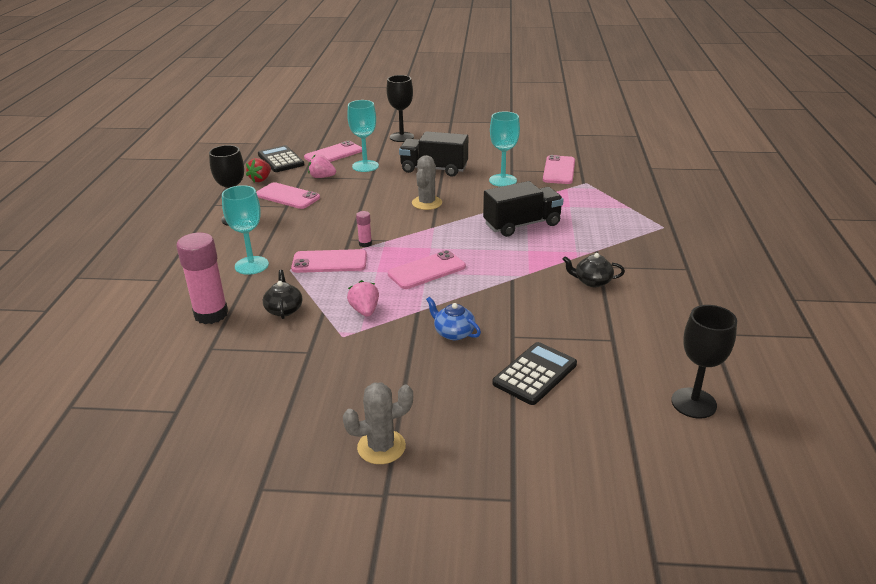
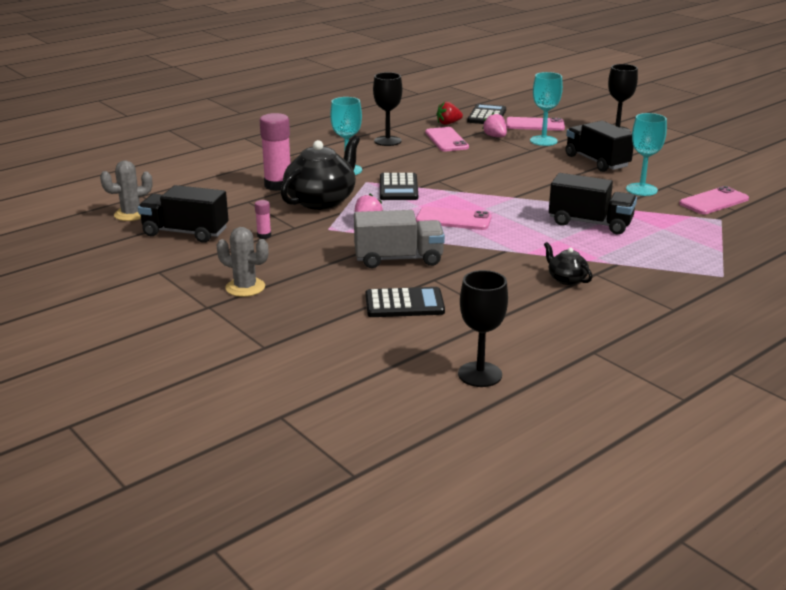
camera: 45 degrees right, 5 degrees down
(206, 423) = (185, 233): none -> black truck
(284, 309) = (321, 200): black teapot -> black teapot, size x2.12
(329, 262) = (398, 188): pink phone -> black calculator
(365, 244) = (443, 187): pink glue stick -> pink glue stick (264, 236)
(427, 203) = (541, 181): grey cactus -> grey cactus (131, 214)
(453, 333) = (398, 259): blue teapot -> grey truck

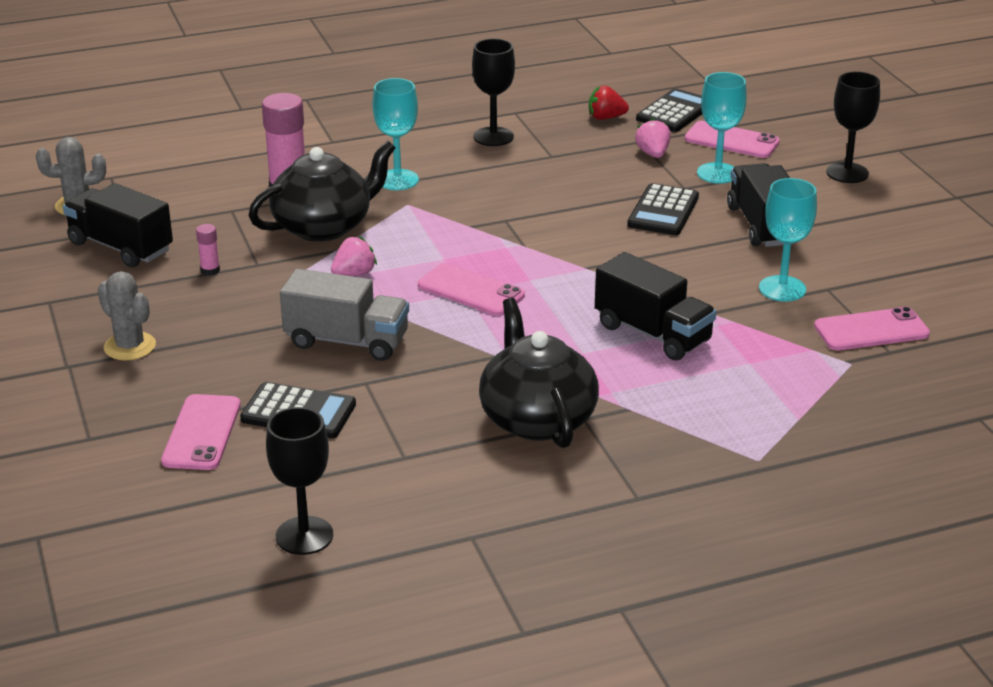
camera: 20 degrees right, 5 degrees up
(398, 188) = (441, 223): black calculator -> black calculator (663, 211)
(446, 140) = (577, 148): pink phone -> pink phone (202, 433)
(566, 279) = (537, 418): black teapot -> black teapot, size x2.12

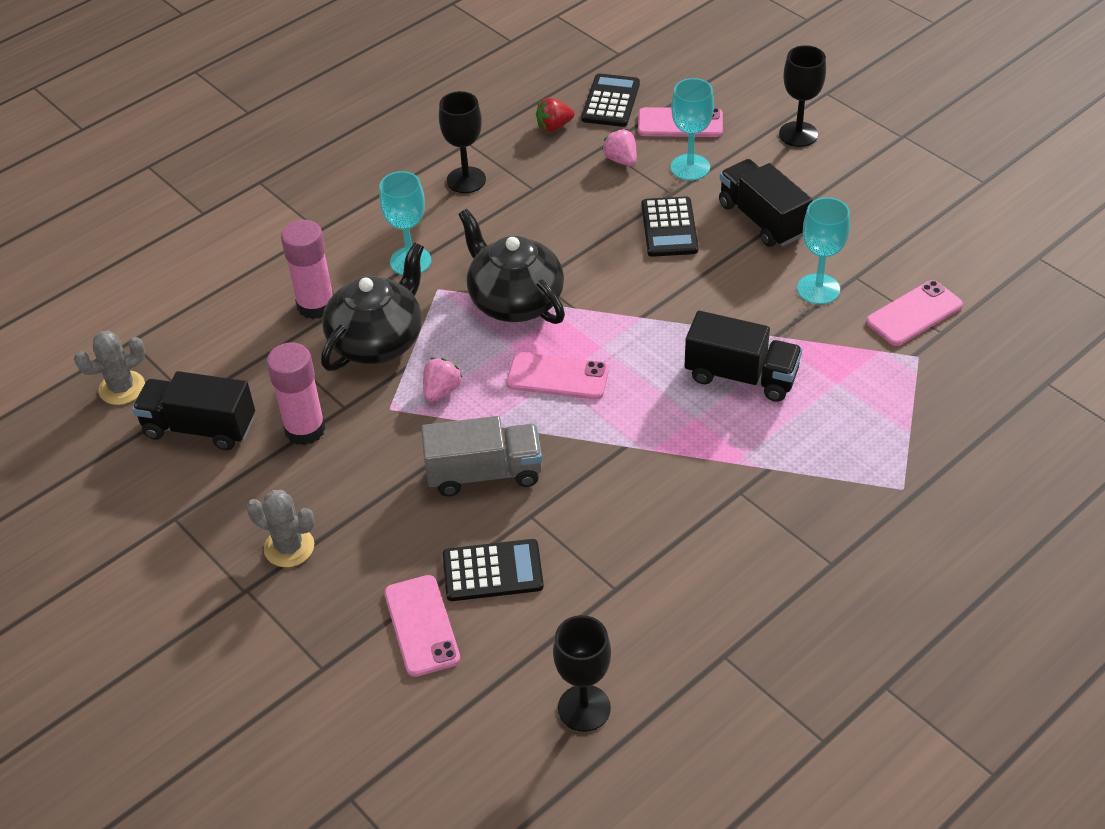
camera: 20 degrees left, 15 degrees up
(210, 270) = (305, 429): pink glue stick -> pink glue stick, size x2.18
(537, 418) = (700, 506): black teapot -> black teapot (514, 300)

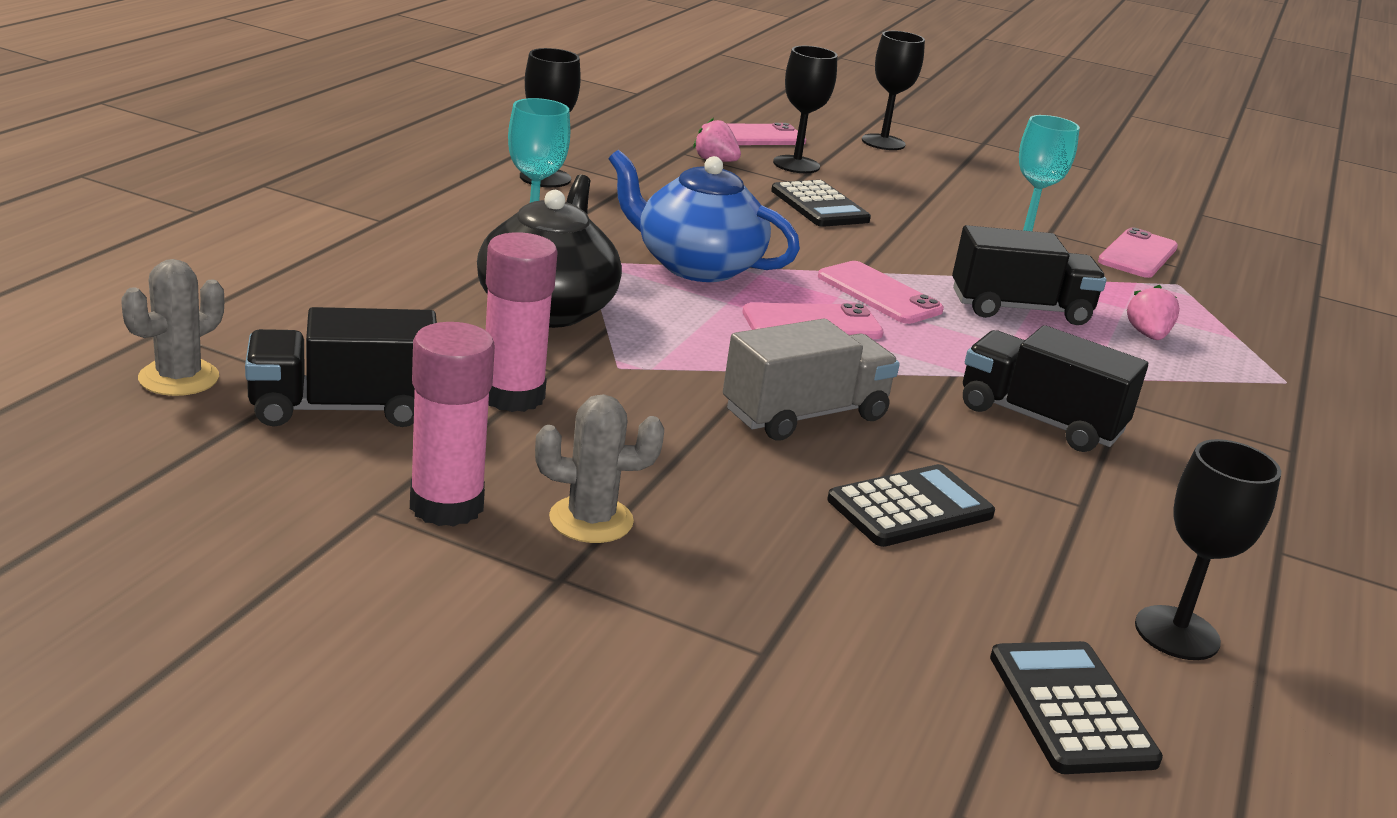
camera: 30 degrees left, 20 degrees down
(316, 305) = (432, 282): pink glue stick -> pink glue stick (446, 506)
(422, 626) = (869, 579): pink phone -> pink phone (879, 294)
(441, 390) = (675, 345): pink strawberry -> pink strawberry (1147, 335)
(514, 300) = (696, 266): black teapot -> blue teapot
(554, 126) = (614, 139): red strawberry -> none
(611, 101) = (662, 123): black calculator -> black calculator (1071, 708)
(690, 167) = (796, 165): turquoise goblet -> black goblet
(762, 219) = (912, 197): black truck -> black truck (1040, 420)

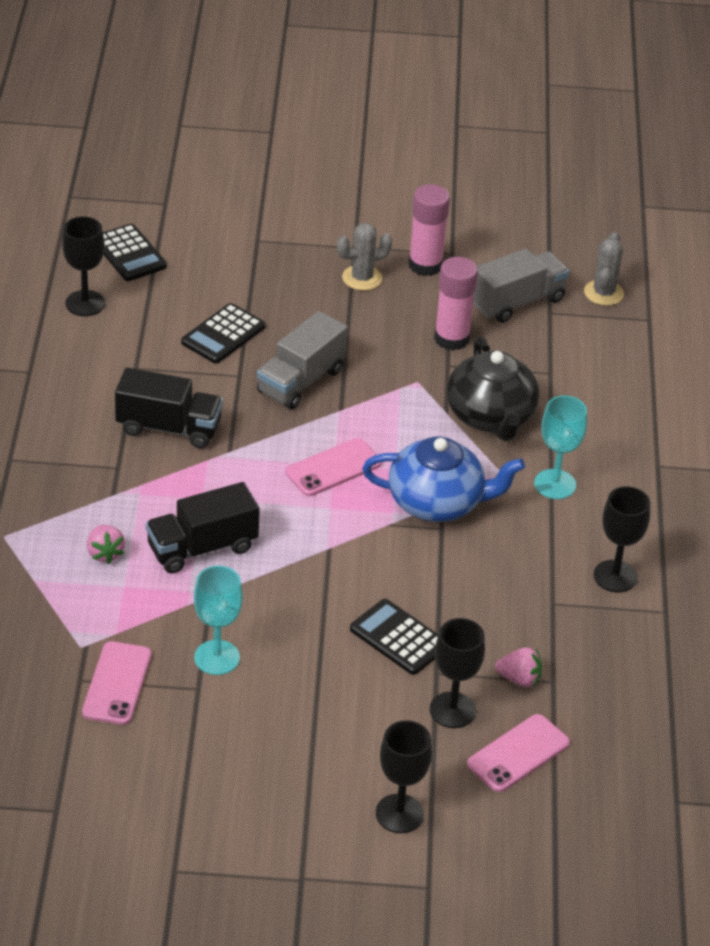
camera: 160 degrees right, 15 degrees up
(343, 408) = (517, 302): black truck -> grey truck
(879, 294) = (304, 523): pink phone -> none

